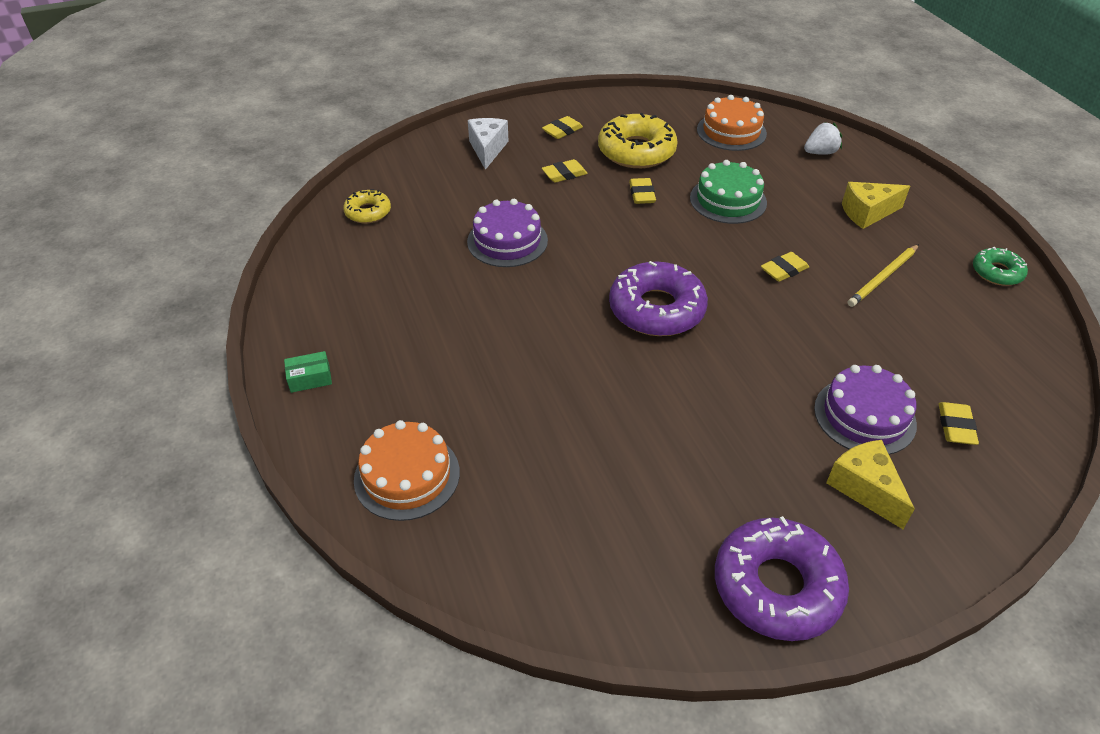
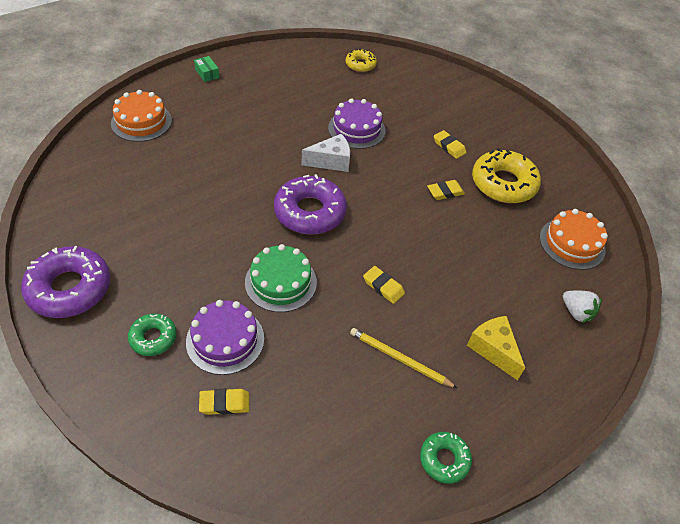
camera: 70 degrees right, 5 degrees up
(487, 149) = (459, 104): white cheese -> white cheese (331, 161)
(562, 131) = (507, 138): yellow eraser -> none
(728, 200) = (463, 246): green cake -> green cake (280, 282)
(864, 488) = (153, 338): yellow cheese -> green donut

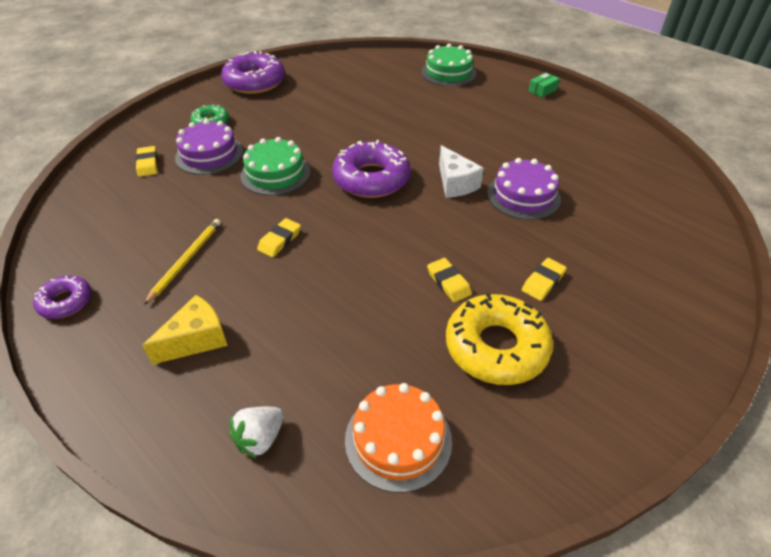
camera: 85 degrees right, 5 degrees down
(141, 122) = (448, 73): orange cake -> green cake
(360, 64) = (655, 186): yellow donut -> none
(444, 459) = (66, 302): green donut -> purple donut

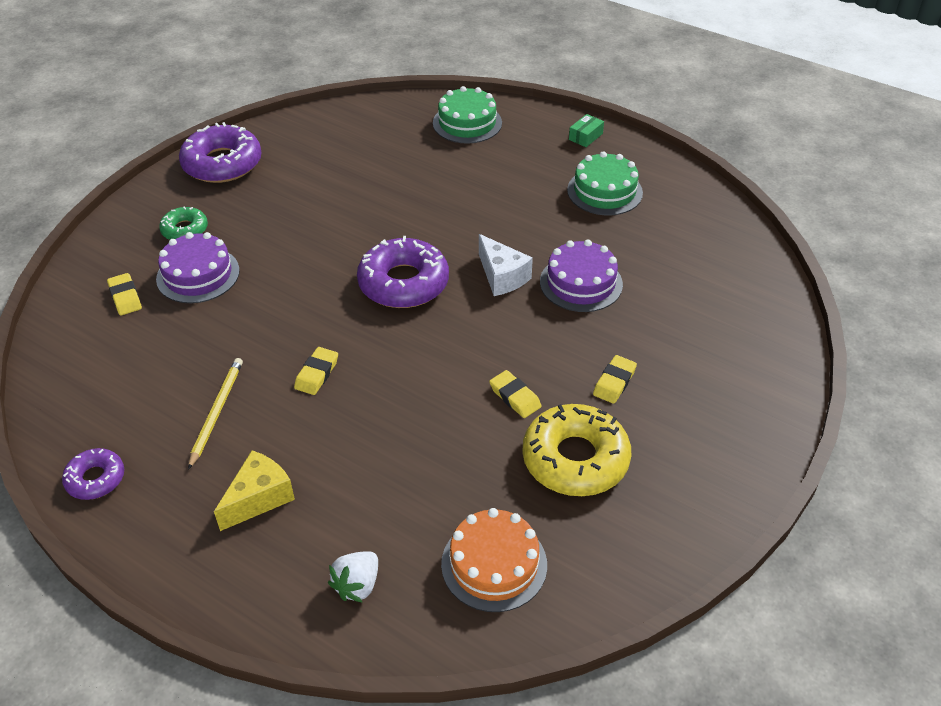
camera: 10 degrees left, 0 degrees up
(275, 173) = (287, 290): green cake -> green cake (604, 191)

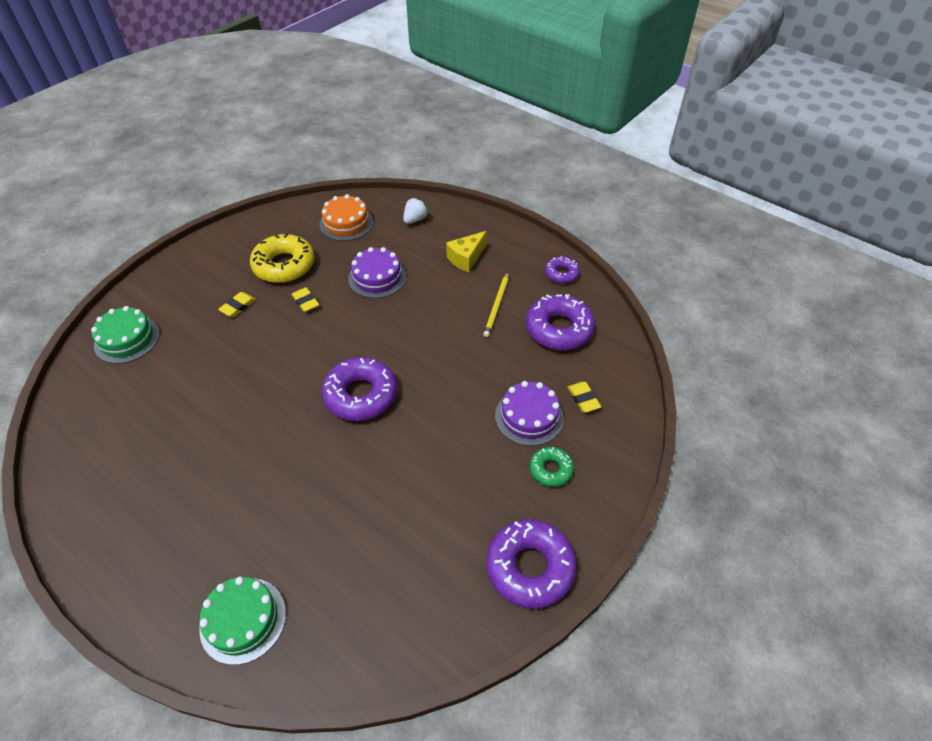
camera: 175 degrees left, 5 degrees up
(129, 383) = (559, 329): none -> purple donut
(317, 374) = (432, 326): yellow eraser -> none
(502, 277) = (281, 395): white cheese -> none
(581, 283) = (221, 384): purple cake -> purple cake (377, 277)
(585, 136) = (118, 578): green box -> none
(604, 191) = (146, 486): green cake -> green cake (127, 339)

